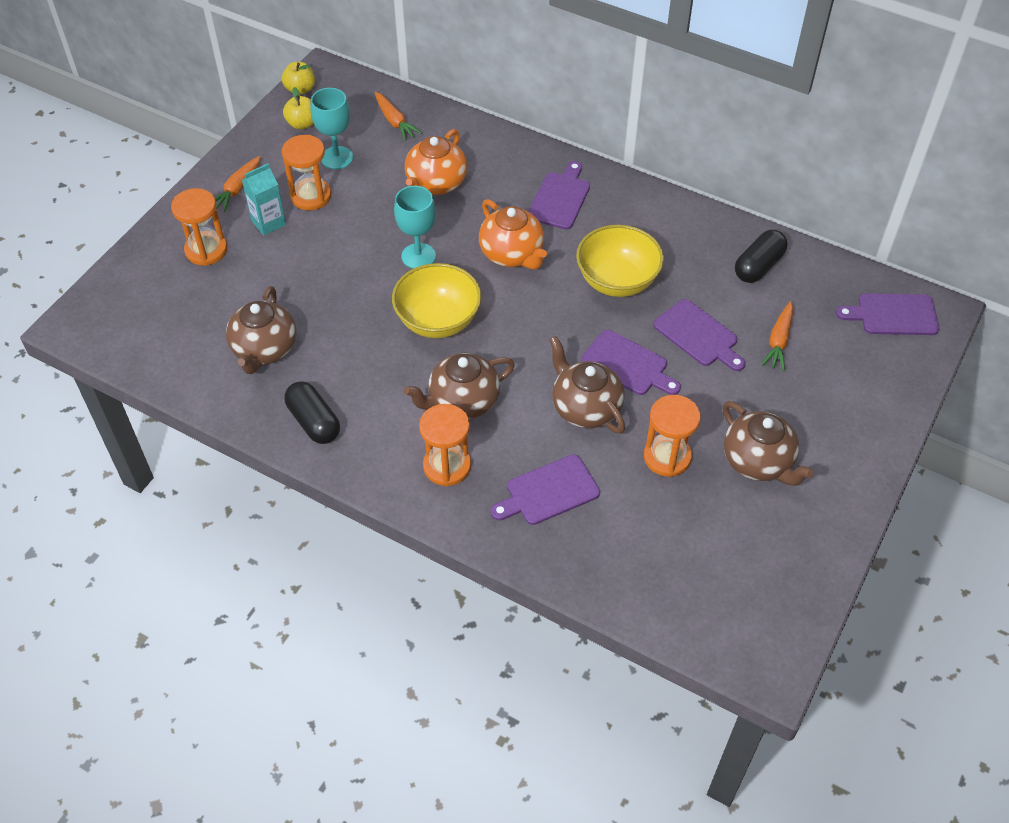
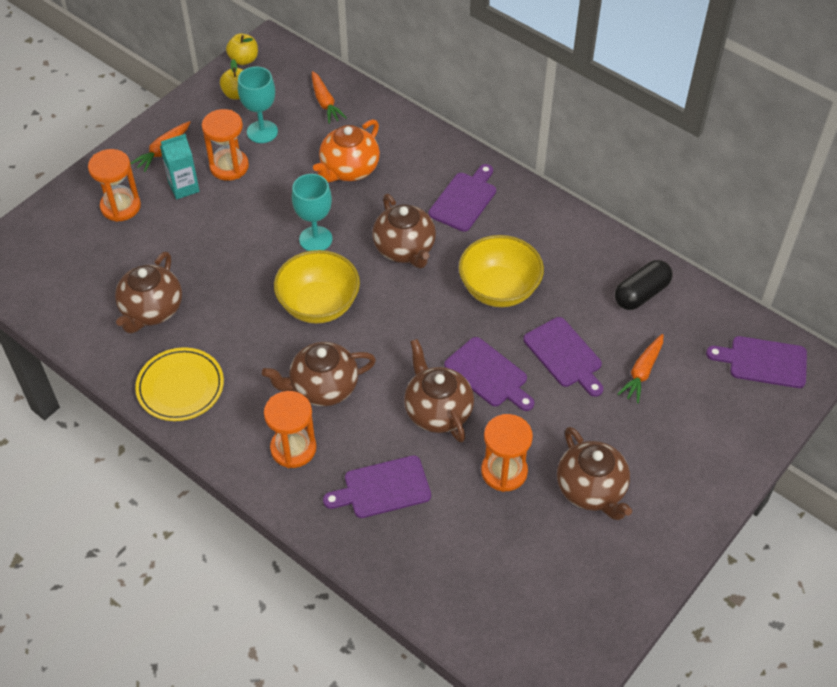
camera: 10 degrees right, 0 degrees up
(314, 422) = (180, 387): black capsule -> yellow plate
(512, 254) = (405, 249): orange teapot -> brown teapot

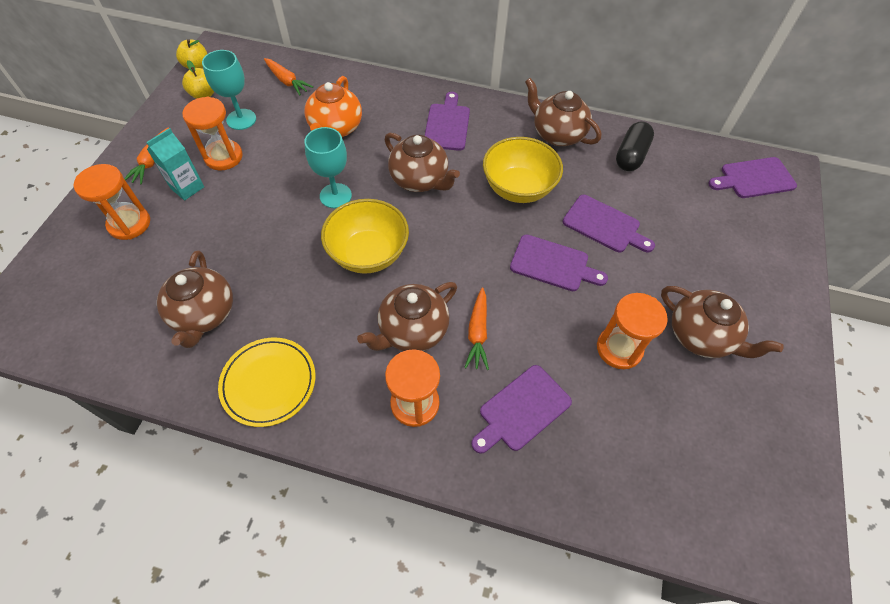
camera: 25 degrees left, 5 degrees up
(437, 411) = (528, 314): brown teapot -> brown teapot (557, 134)
(642, 372) = (673, 218): orange carrot -> orange carrot (478, 333)

